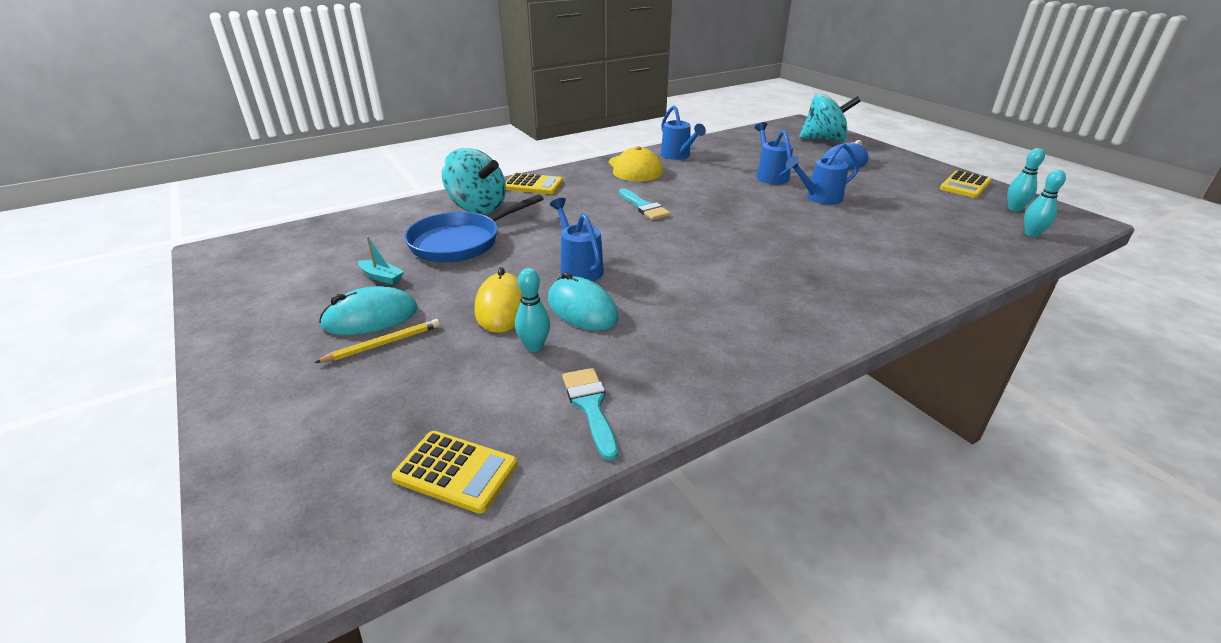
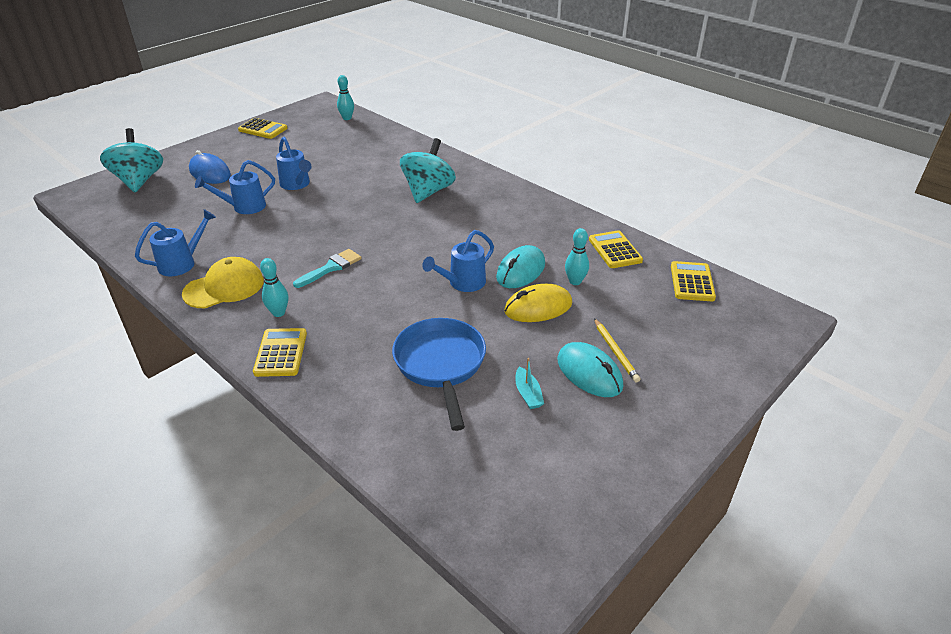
camera: 105 degrees left, 5 degrees up
(381, 277) = (528, 394): turquoise boat -> turquoise boat turned 150 degrees clockwise
(383, 344) = (615, 352): yellow pencil -> yellow pencil turned 150 degrees counterclockwise
(461, 242) = (441, 365): blue pan -> blue pan turned 135 degrees counterclockwise
(477, 207) = (354, 380): turquoise spinning top -> turquoise spinning top (428, 192)
(590, 406) = (615, 250): turquoise brush -> yellow calculator
(1014, 209) = (306, 118): turquoise bowling pin -> turquoise bowling pin (278, 313)

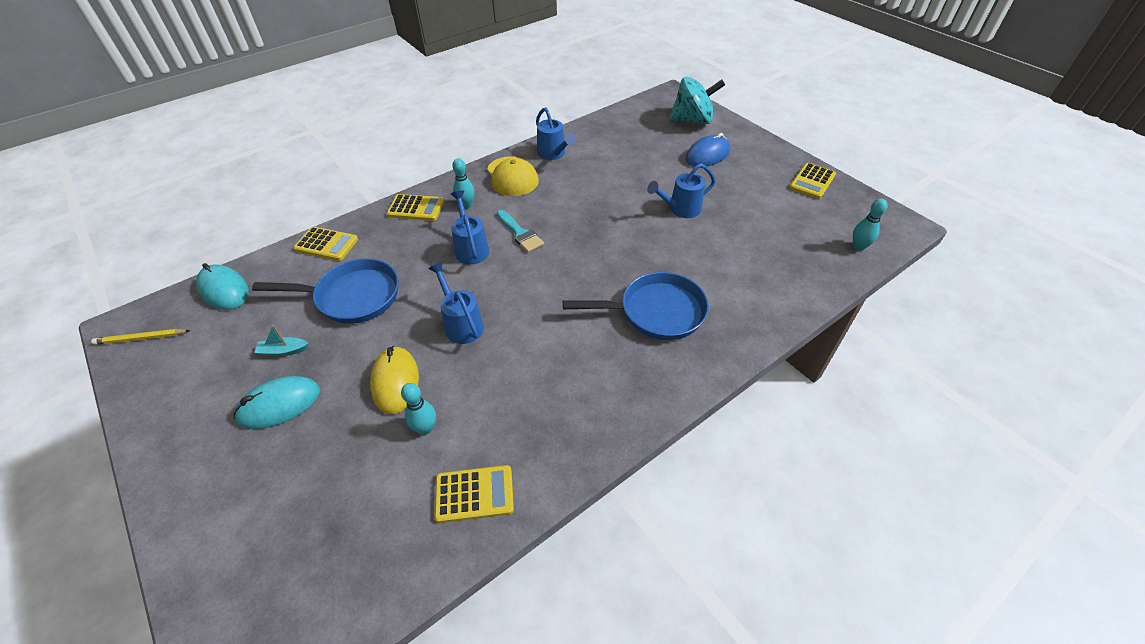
camera: 100 degrees right, 10 degrees up
(244, 207) = (638, 179): blue watering can -> blue watering can (471, 248)
(428, 192) = (656, 312): turquoise spinning top -> blue pan
(520, 271) = (465, 378): turquoise mouse -> turquoise mouse (224, 290)
(615, 352) = (294, 437): yellow pencil -> yellow pencil (141, 338)
(692, 282) = (368, 576): yellow calculator -> yellow calculator (326, 244)

